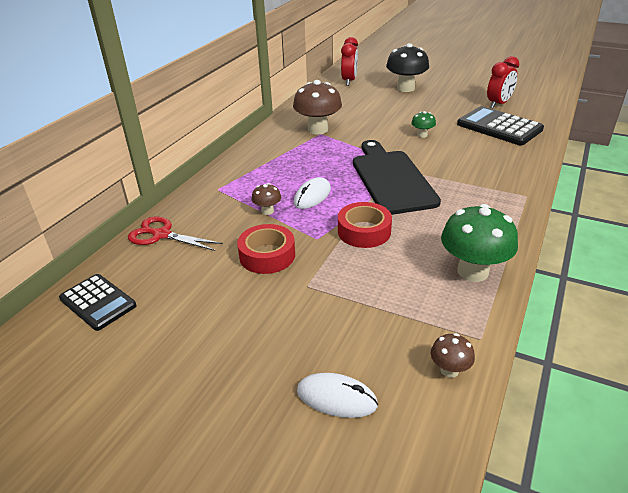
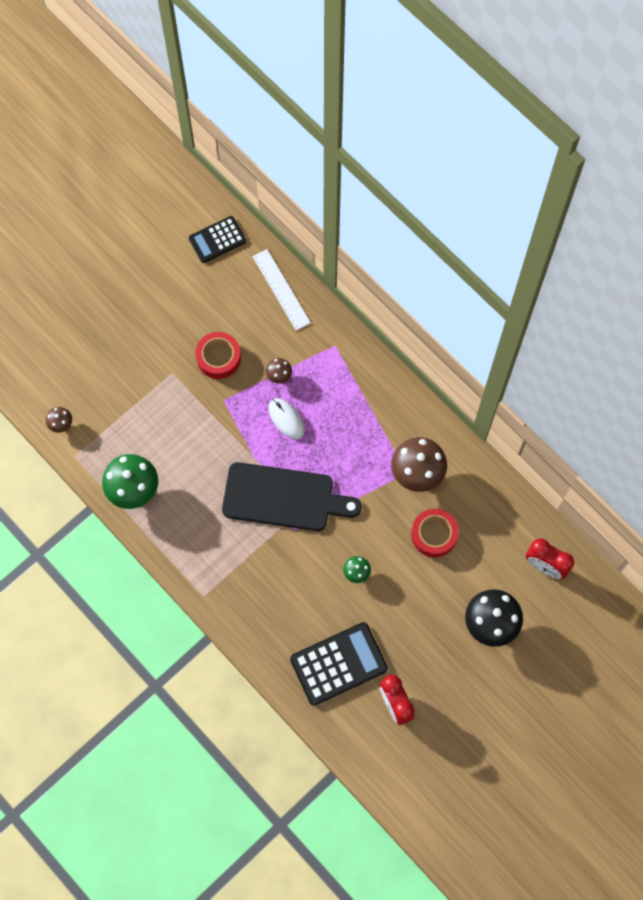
camera: 110 degrees right, 35 degrees up
(161, 235) = (281, 289): red scissors -> white ruler
(336, 398) = (72, 355): white mouse -> none
(364, 231) = (216, 438): red tape -> red tape (434, 535)

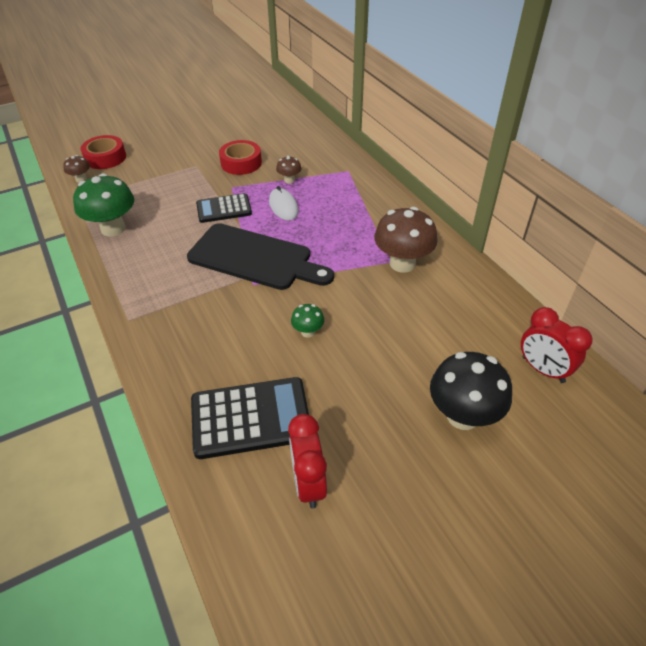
camera: 15 degrees right, 25 degrees down
(217, 240) = (274, 107): black calculator -> black calculator (224, 209)
(281, 289) = (313, 136): white ruler -> none
(434, 535) = (408, 315): red tape -> red tape (105, 158)

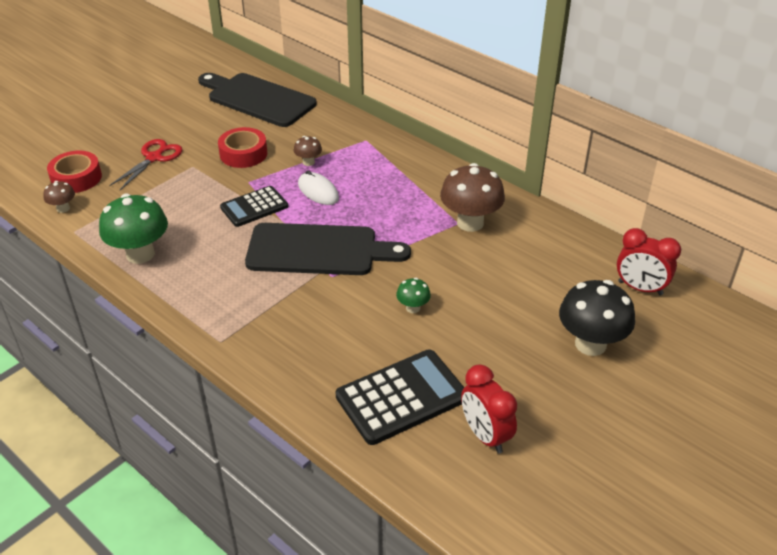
camera: 20 degrees left, 5 degrees down
(171, 153) = (154, 158): none -> red scissors
(278, 121) = (258, 99): none -> black cutting board

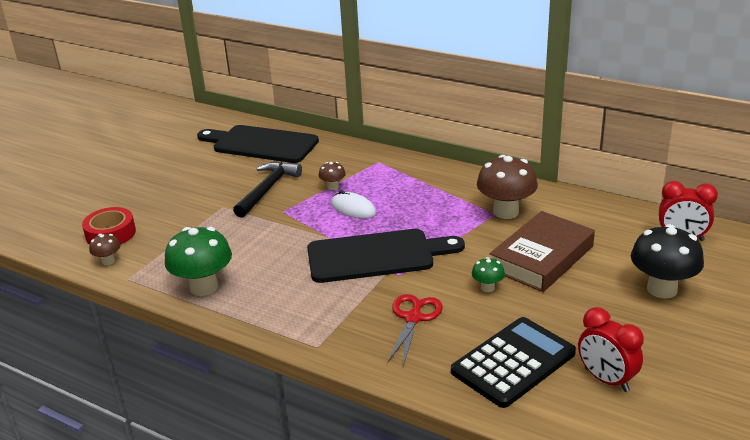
camera: 10 degrees left, 10 degrees down
(154, 158) = (181, 205): red scissors -> red scissors (413, 318)
(243, 154) = (267, 189): red tape -> black hammer
(254, 207) = (298, 231): black calculator -> none
(483, 284) = (542, 258): none -> brown book

